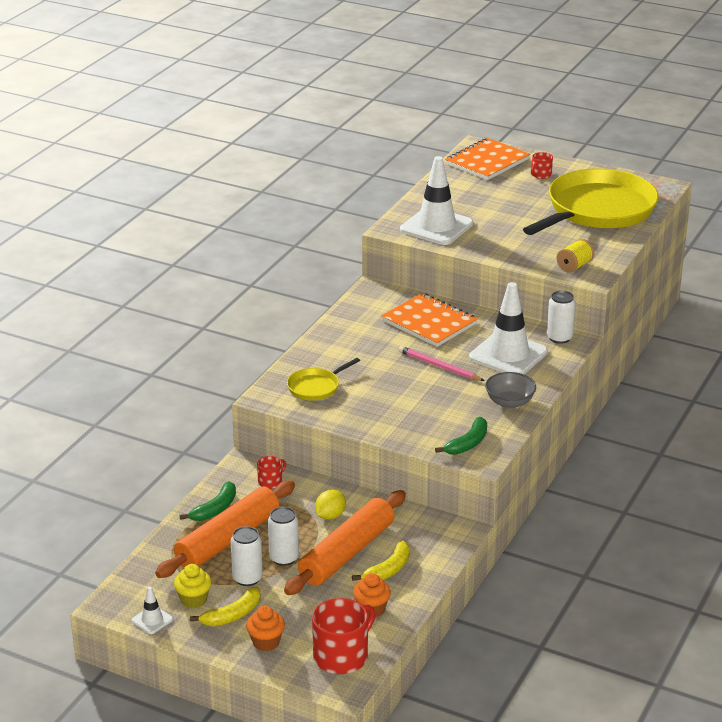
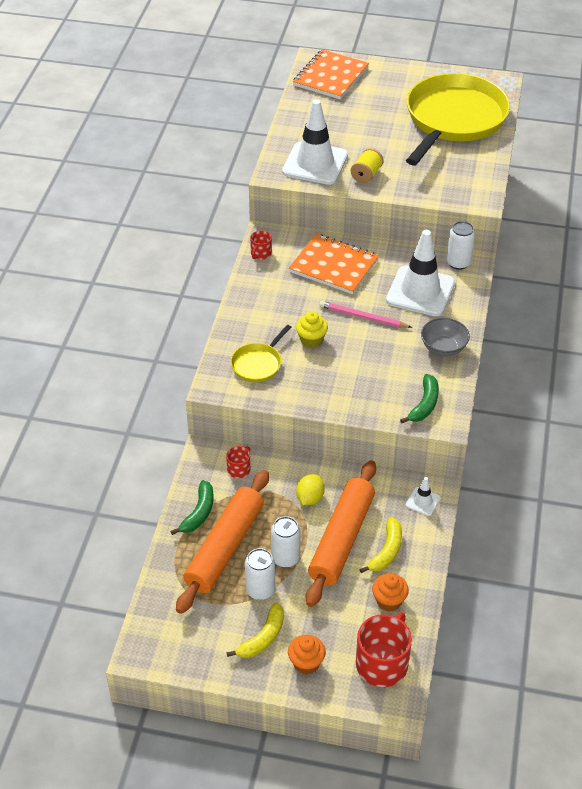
camera: 15 degrees left, 15 degrees up
(152, 620) = (188, 661): white traffic cone -> white traffic cone (423, 501)
(193, 600) = (219, 627): yellow cupcake -> yellow cupcake (311, 340)
(541, 175) = (386, 85): red mug -> red mug (260, 253)
(574, 266) = (460, 190): yellow spool -> yellow spool (366, 175)

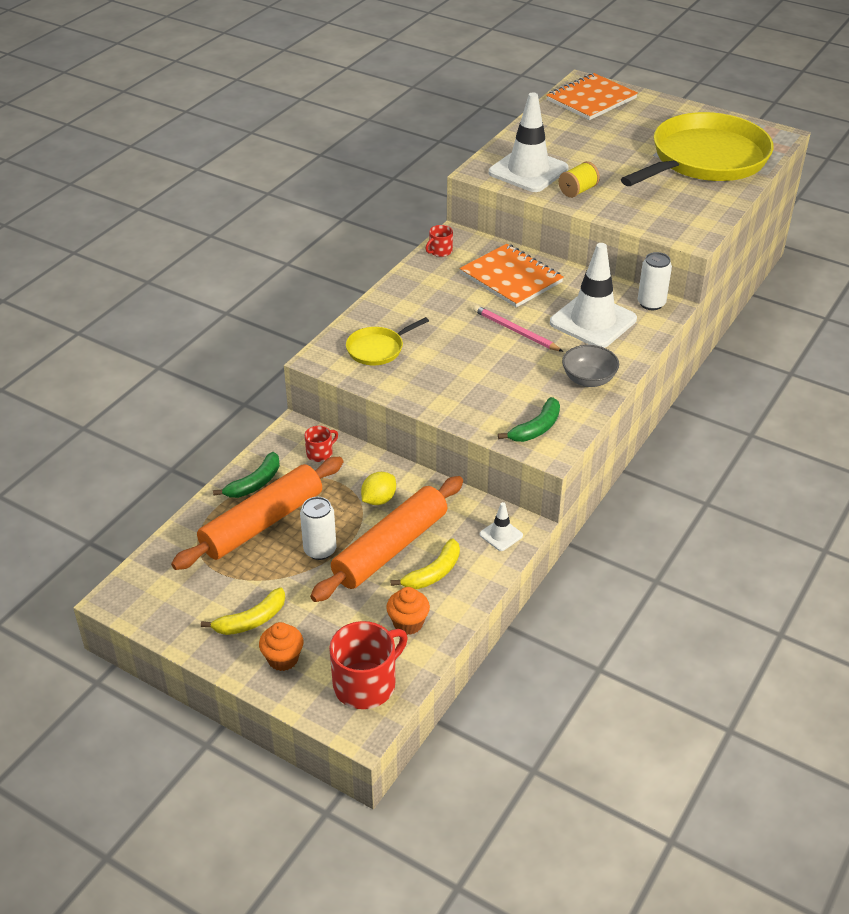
camera: 20 degrees right, 5 degrees down
(260, 590) = (275, 573): white can -> none
(311, 340) = (447, 340): yellow cupcake -> none

